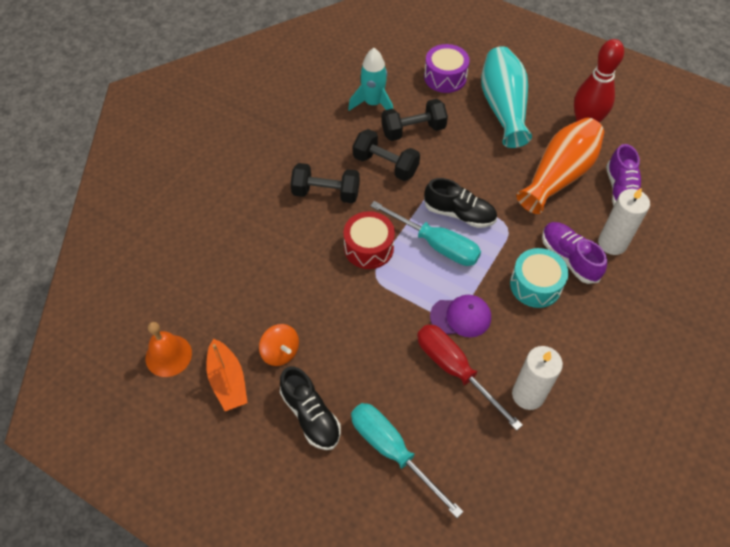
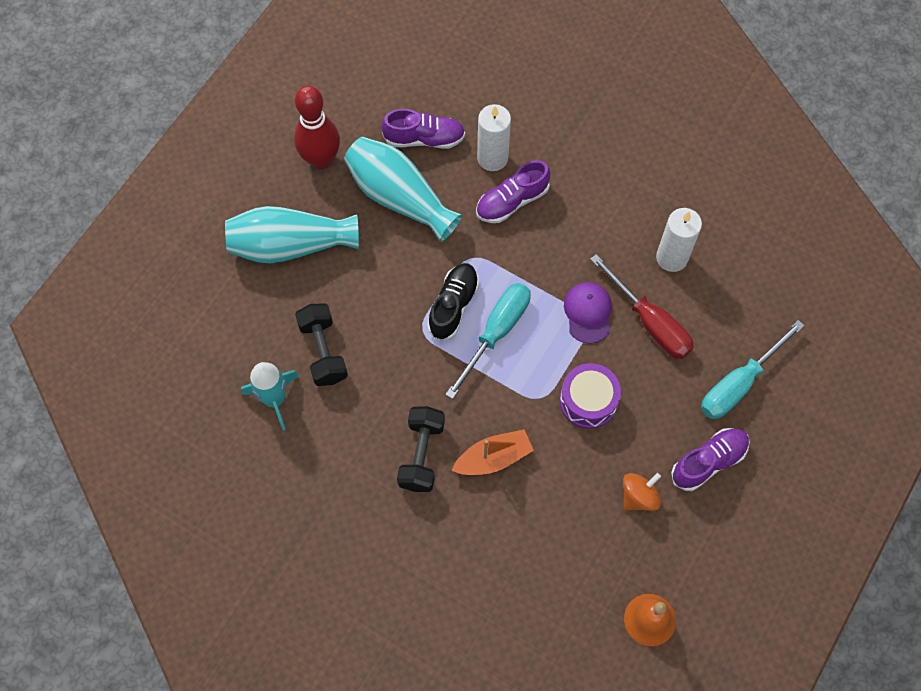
camera: 90 degrees left, 10 degrees up
(228, 381) = (676, 550): orange boat -> orange boat (493, 458)
(311, 415) = (708, 462): black shoe -> purple shoe
(369, 248) = (501, 405): red drum -> none
(385, 165) = (379, 385): black dumbbell -> none
(445, 77) = (232, 309): purple drum -> purple drum (588, 401)
(455, 370) = (650, 322): red screwdriver -> red screwdriver turned 90 degrees counterclockwise
(535, 285) = (546, 237): turquoise drum -> none
(559, 175) = (399, 197): orange vase -> turquoise vase

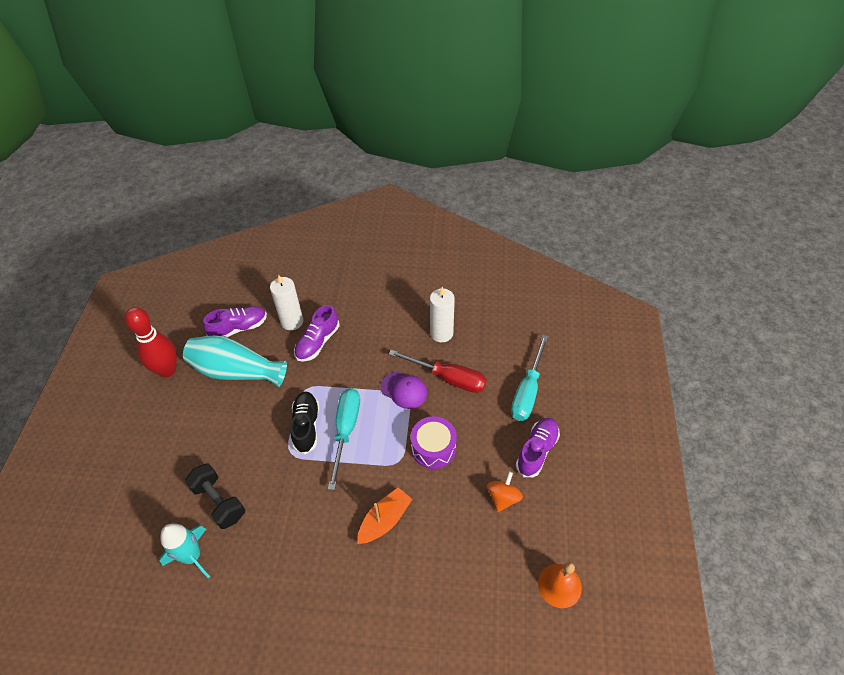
camera: 25 degrees left, 15 degrees down
(290, 245) = (164, 437): turquoise vase -> none
(421, 454) = (328, 544): black dumbbell -> none
(588, 313) = (404, 390): purple cap -> purple cap turned 150 degrees clockwise

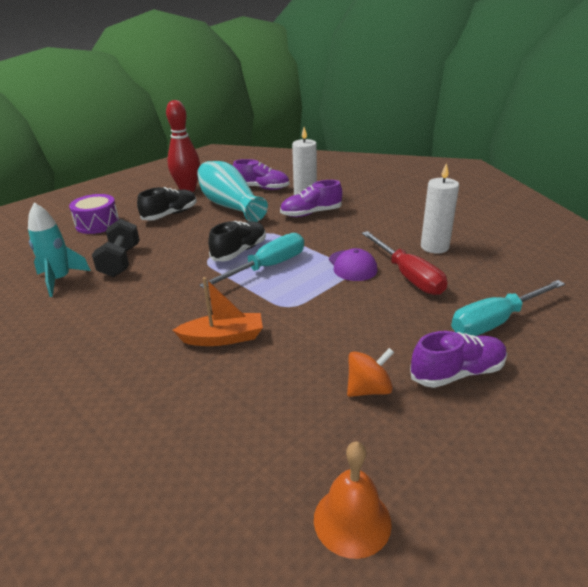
camera: 40 degrees right, 20 degrees down
(192, 416) = (170, 214): none -> black shoe
(433, 448) = (334, 314): purple drum -> purple drum (97, 224)

